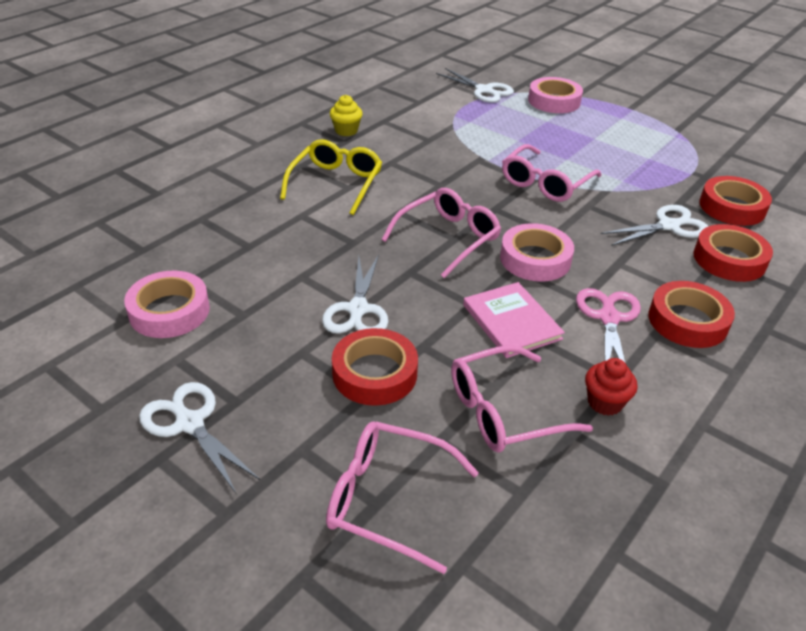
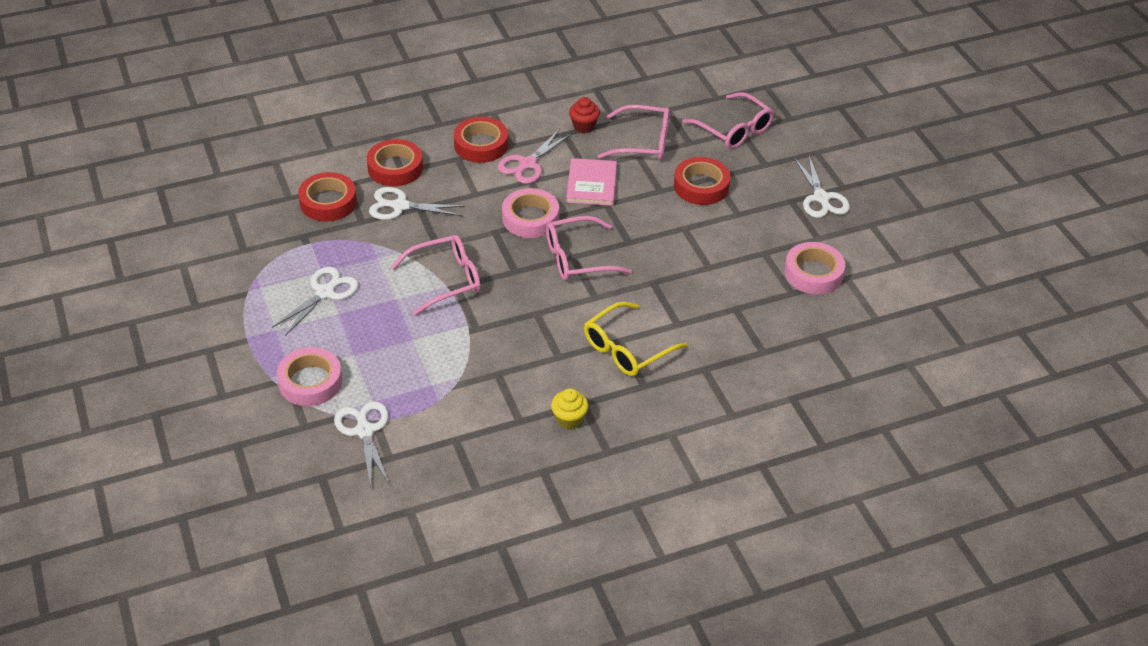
camera: 150 degrees left, 5 degrees up
(358, 310) = (685, 228): white scissors -> white scissors (325, 292)

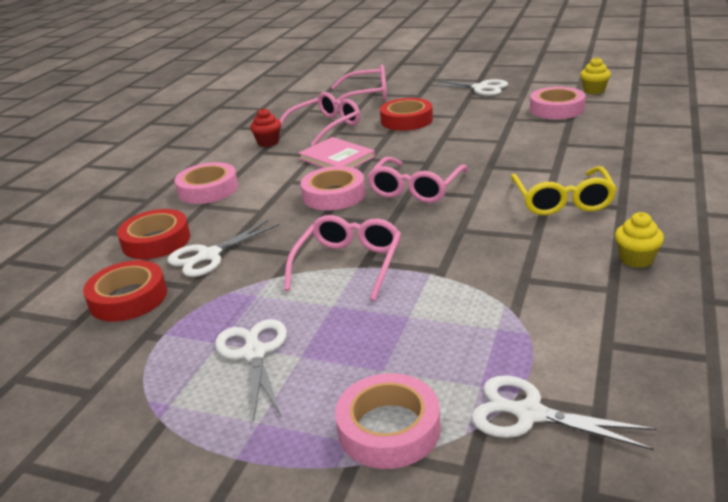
camera: 45 degrees left, 15 degrees down
(481, 145) = (208, 189): red tape -> pink tape
(527, 164) = (268, 176): pink scissors -> none
(885, 281) = (594, 91): none -> yellow cupcake

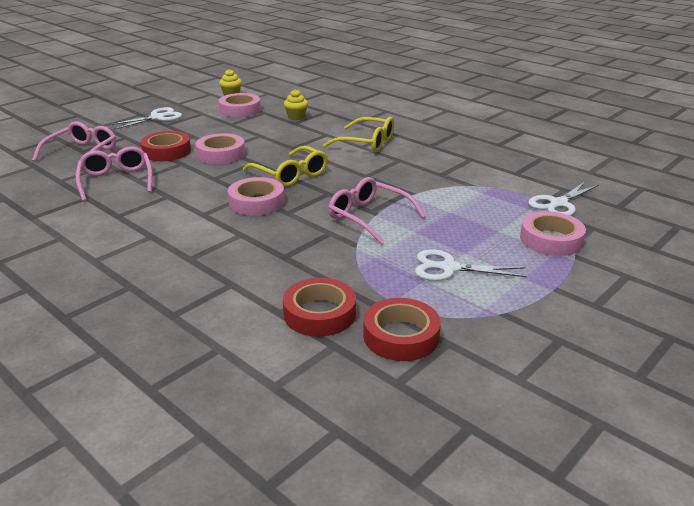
camera: 70 degrees left, 0 degrees up
(156, 241) = (229, 290): red tape -> red tape (401, 336)
(208, 189) = (158, 252): pink tape -> pink tape (221, 154)
(208, 256) = (290, 267): white scissors -> none
(268, 142) = (102, 209): red cupcake -> none
(336, 158) = (190, 188): pink book -> none
(416, 189) = (290, 174): pink glasses -> yellow glasses
(636, 259) = (449, 146): yellow cupcake -> yellow cupcake (296, 117)

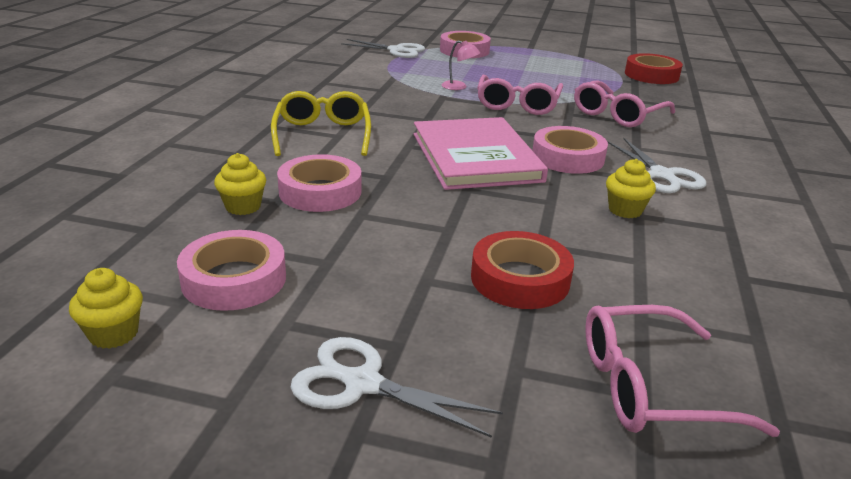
camera: 120 degrees left, 0 degrees up
(116, 181) = (670, 277): pink glasses -> pink glasses (618, 114)
(177, 194) = (625, 210): none -> yellow cupcake
(221, 154) = (471, 223): pink tape -> pink tape (320, 191)
(290, 174) = (475, 157): yellow glasses -> pink book
(319, 313) = (675, 97): red tape -> none
(429, 205) = (459, 87): none -> pink lamp
(448, 268) = (553, 72): white scissors -> white scissors (662, 175)

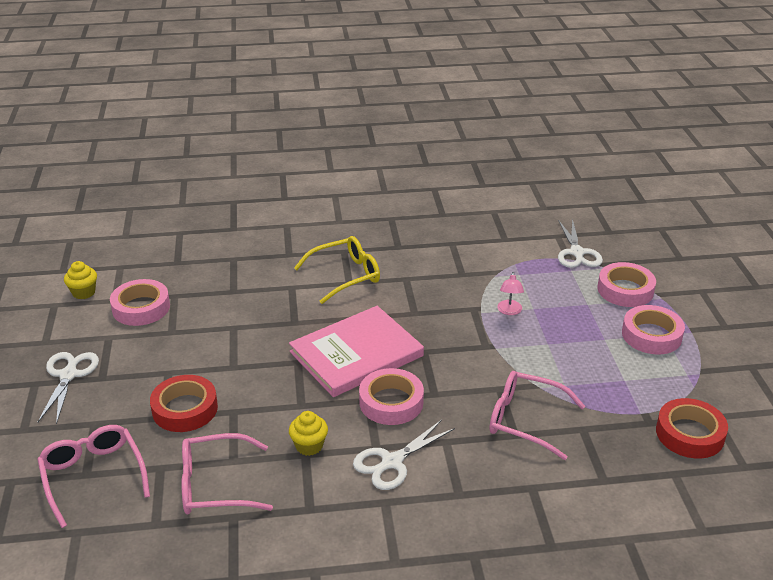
camera: 70 degrees right, 5 degrees up
(243, 207) = (219, 282): yellow cupcake -> none
(320, 191) = (255, 303): pink tape -> pink tape (651, 335)
(517, 104) = (496, 353): pink glasses -> pink glasses (216, 485)

